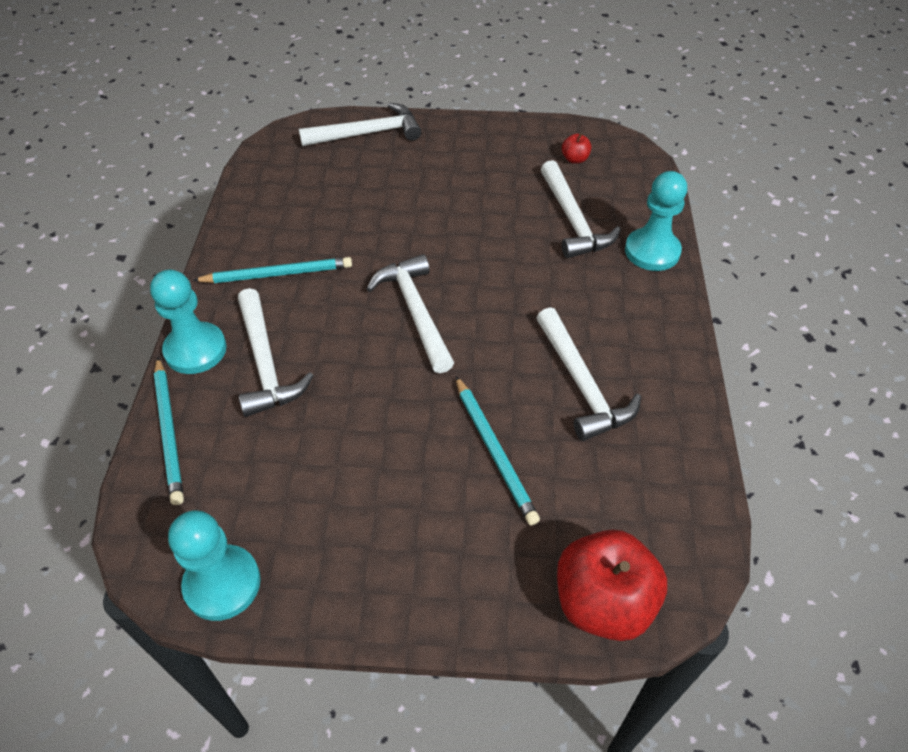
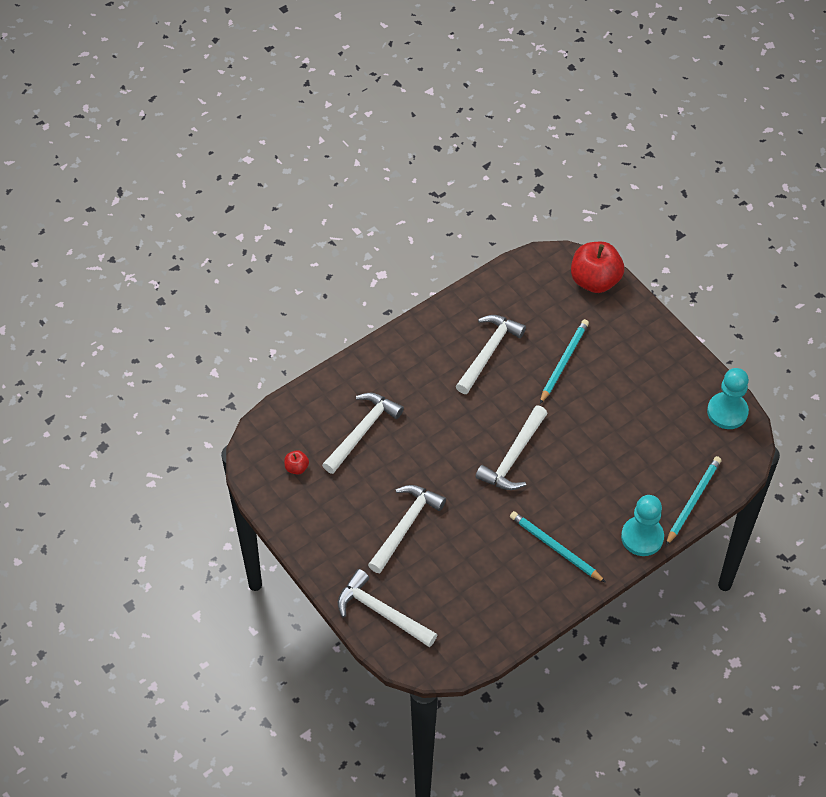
camera: 130 degrees left, 5 degrees up
(266, 363) = (615, 497): white hammer -> white hammer (405, 526)
(652, 251) = (354, 377): turquoise pawn -> none

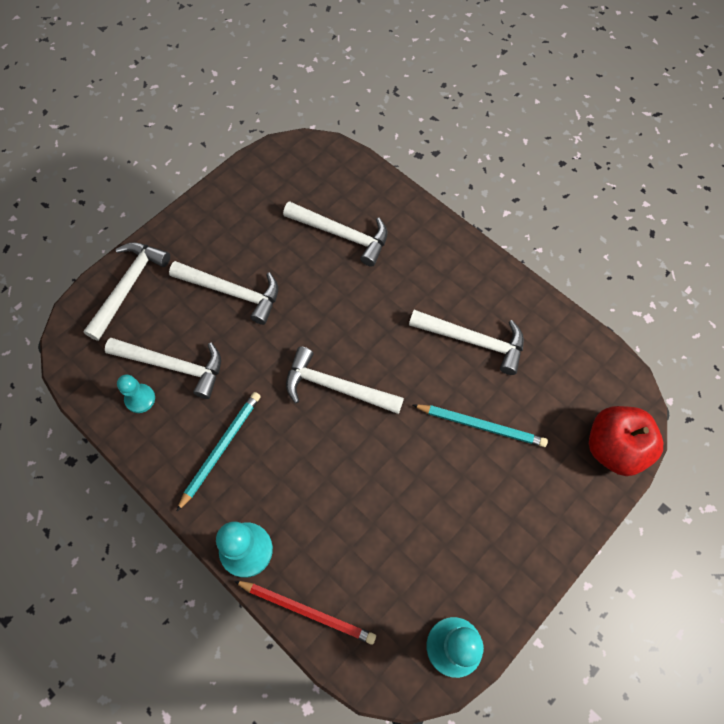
camera: 80 degrees right, 10 degrees up
(296, 468) = (288, 186): red apple -> none
(471, 579) = (173, 366): none -> white hammer
(499, 607) = (140, 399): none -> turquoise pawn
(693, 501) = (307, 611): turquoise pencil -> red pencil

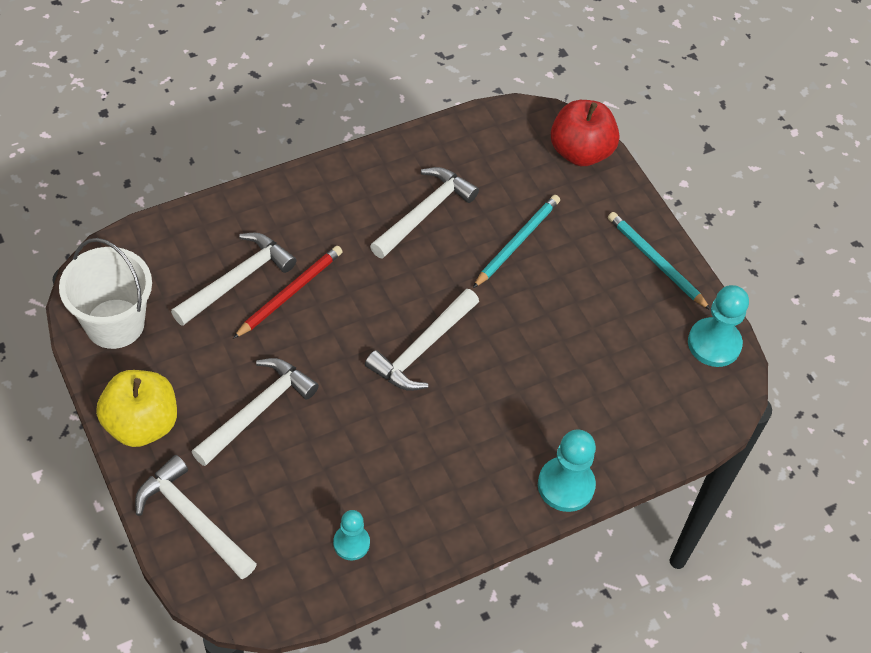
camera: 75 degrees left, 10 degrees down
(173, 366) = (325, 497): white hammer -> none
(194, 225) = (141, 424): none -> yellow apple
(221, 449) = (446, 477): turquoise pencil -> turquoise pencil (656, 262)
(270, 176) = (115, 323): none -> white bucket
(307, 611) = (644, 450): red pencil -> red pencil (290, 293)

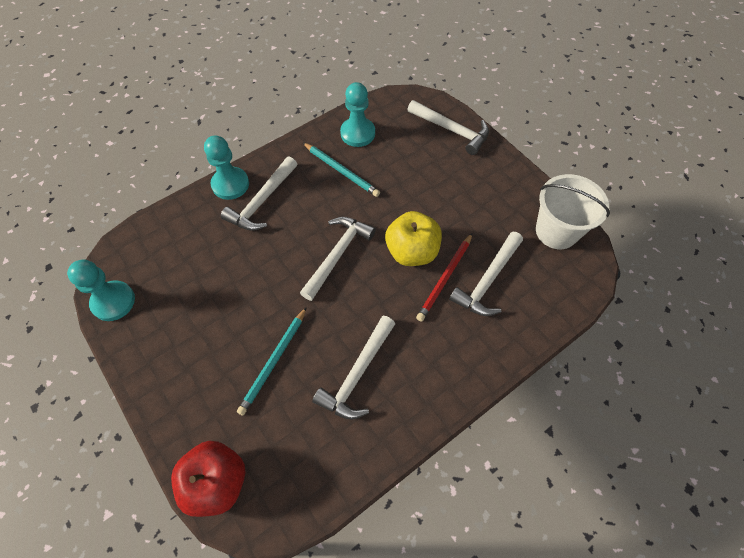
camera: 175 degrees right, 5 degrees up
(141, 424) = (505, 173): yellow apple -> yellow apple (412, 252)
(257, 411) = (437, 193): white hammer -> white hammer (262, 201)
(351, 543) = (357, 133): turquoise pawn -> turquoise pawn, size x1.62
(656, 262) = (152, 367): turquoise pencil -> turquoise pencil (341, 171)

